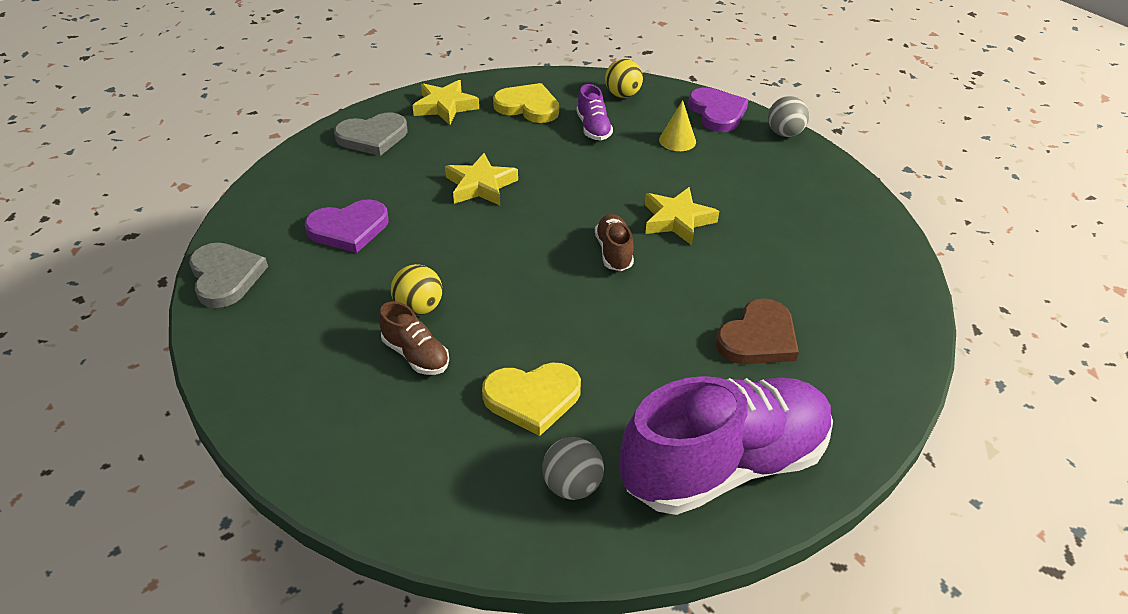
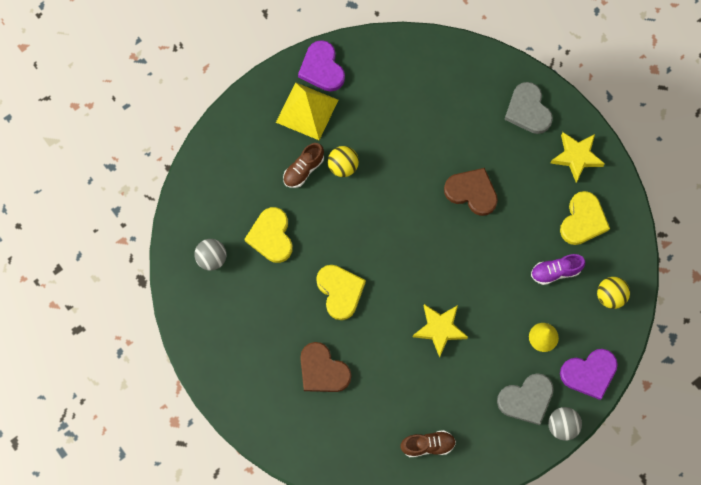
camera: 90 degrees right, 30 degrees up
(225, 277) = (366, 51): grey heart -> grey heart (526, 399)
(308, 349) = (307, 111): none -> yellow pyramid
(349, 229) = (417, 113): purple heart -> purple heart (322, 68)
(480, 185) = (472, 192): yellow star -> brown heart
(614, 252) = (402, 284): brown shoe -> brown shoe (428, 445)
(628, 316) = (340, 291): none -> yellow heart
(724, 465) = (225, 338): purple shoe -> none

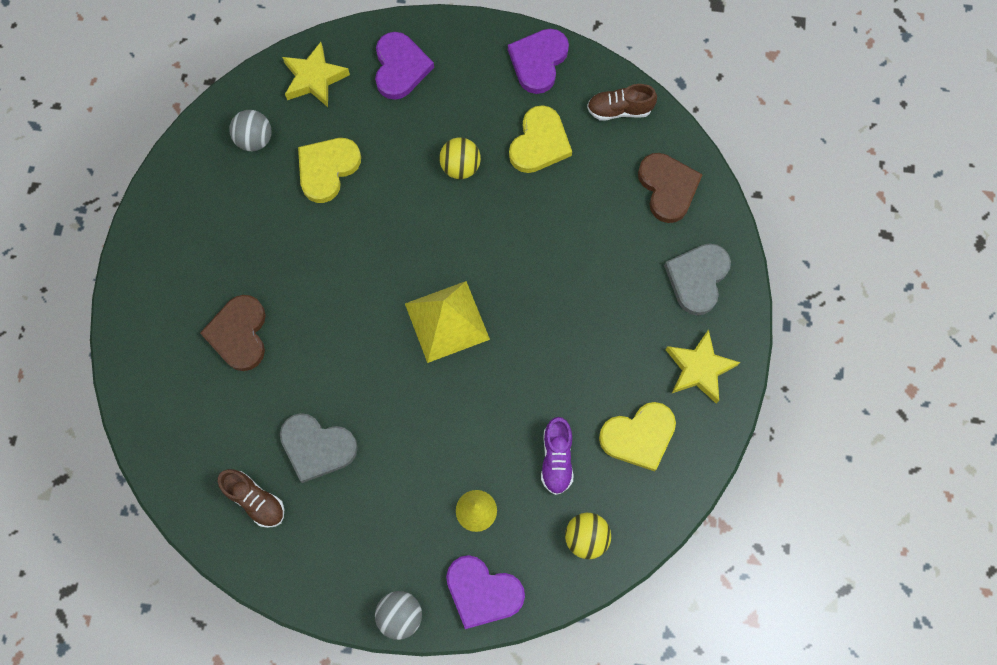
camera: 45 degrees right, 0 degrees up
(249, 142) = (400, 67): none -> purple heart
(303, 170) = (421, 137): brown shoe -> brown shoe (619, 110)
(307, 111) = (483, 87): yellow pyramid -> yellow pyramid (447, 321)
(340, 291) = (333, 278): yellow heart -> yellow heart (539, 143)
(440, 329) = (385, 403): yellow star -> yellow star (314, 78)
(472, 192) = (557, 304): brown heart -> brown heart (668, 188)
(526, 399) = (394, 553): grey heart -> grey heart (317, 447)
(555, 272) = (556, 459): purple shoe -> purple shoe turned 120 degrees counterclockwise

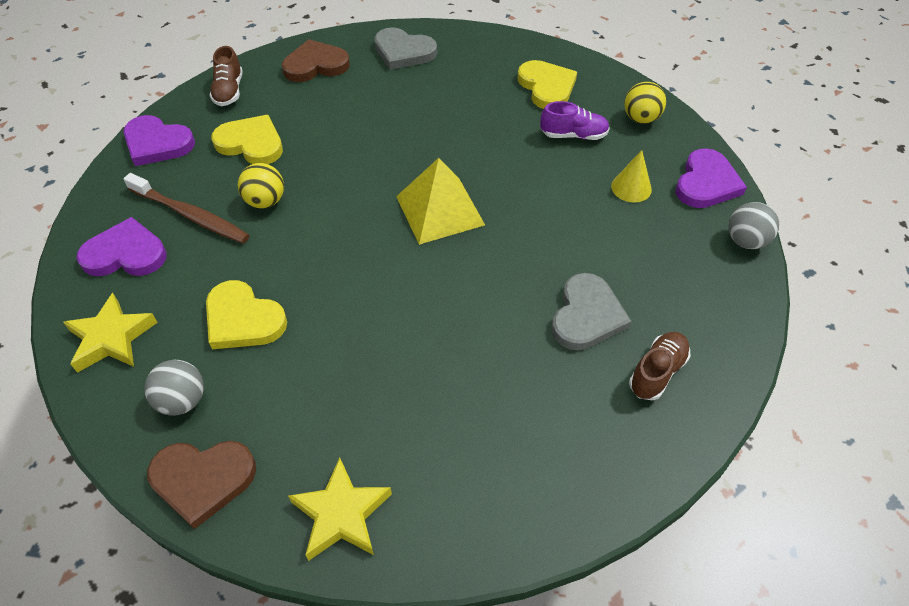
camera: 90 degrees left, 20 degrees down
(239, 334) = (453, 402): brown heart -> brown heart (203, 480)
(444, 108) = (190, 215): none -> brown toothbrush
(699, 369) = (484, 53): yellow star -> yellow star (341, 514)

